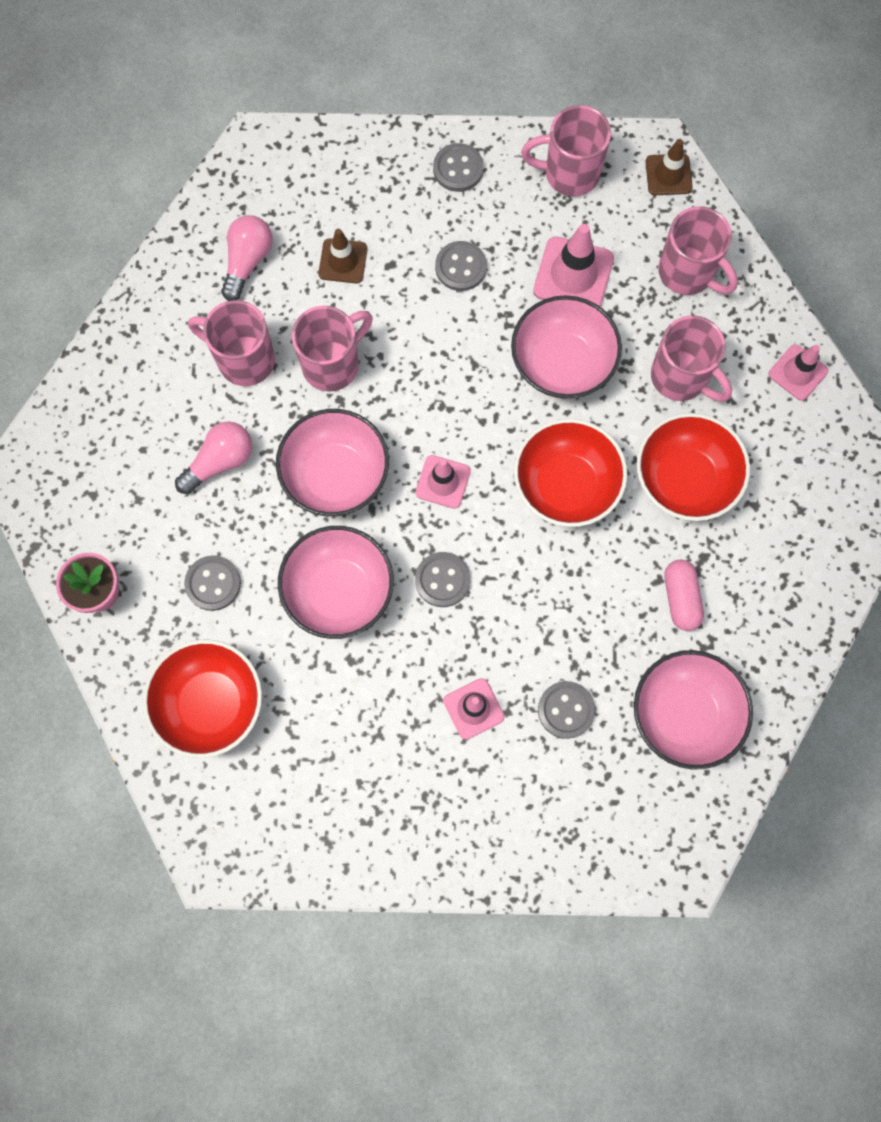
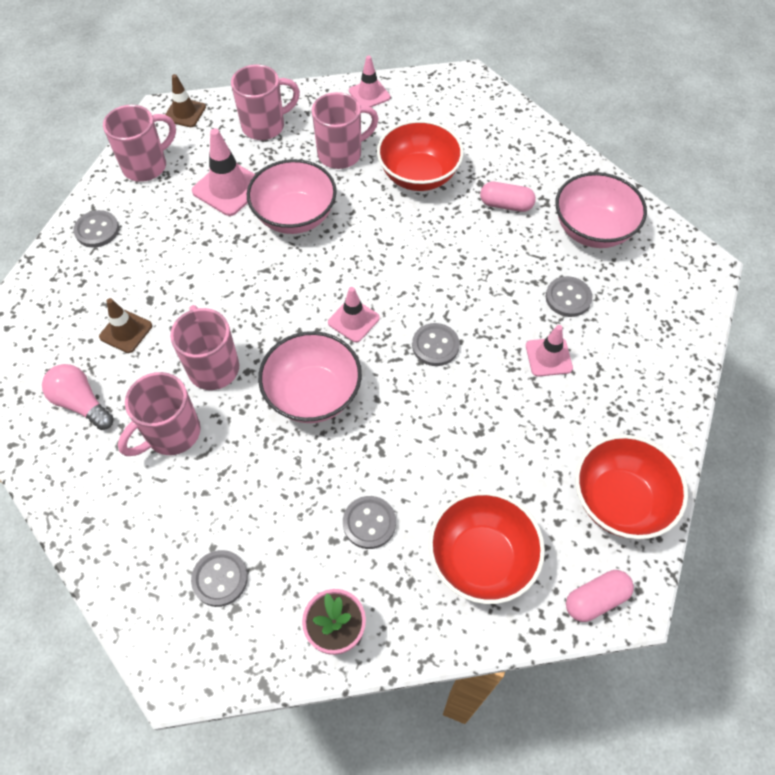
camera: 70 degrees left, 15 degrees down
(204, 827) = (595, 599): none -> pink capsule
(220, 462) = (257, 482): pink light bulb -> none
(339, 591) = (416, 423): pink bowl -> none
(460, 267) = (180, 254): grey button -> grey button (220, 579)
(566, 485) = (392, 244): red bowl -> red bowl (619, 500)
(569, 173) = (147, 166): pink mug -> pink mug turned 150 degrees counterclockwise

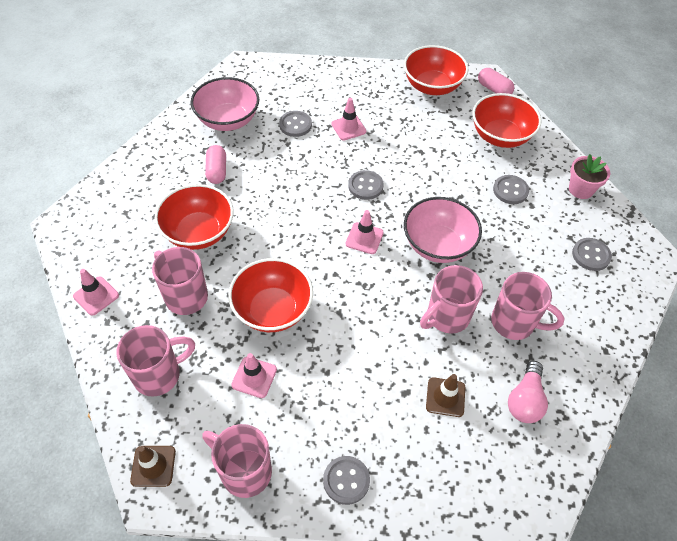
camera: 110 degrees left, 5 degrees down
(228, 188) = (254, 377): pink traffic cone -> pink traffic cone, size x0.65
(265, 126) = (159, 374): pink mug -> pink mug turned 105 degrees clockwise
(295, 216) = (272, 310): pink bowl -> red bowl

